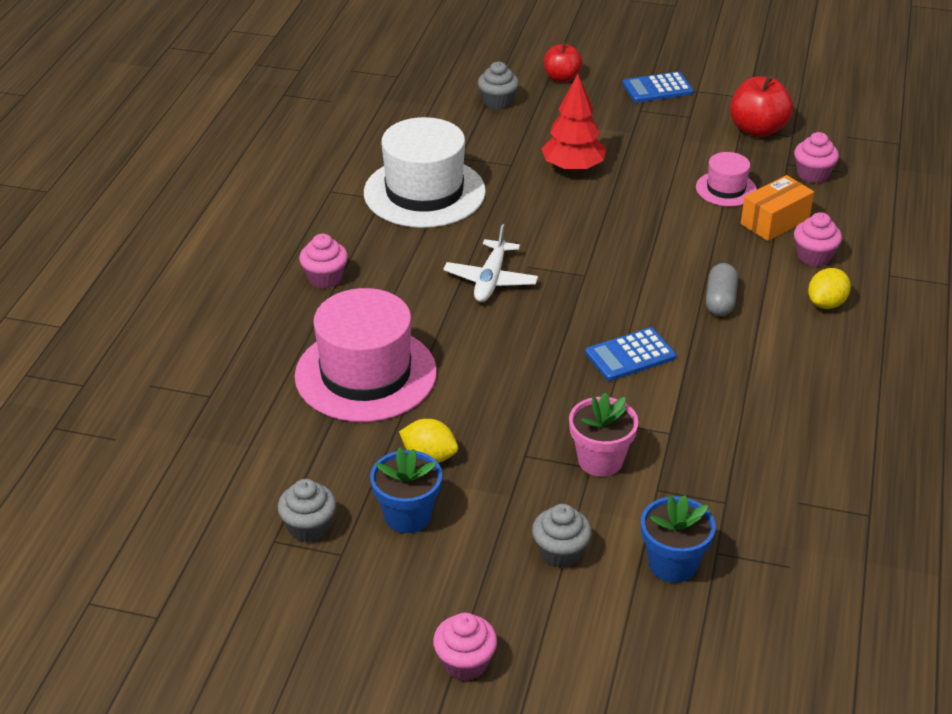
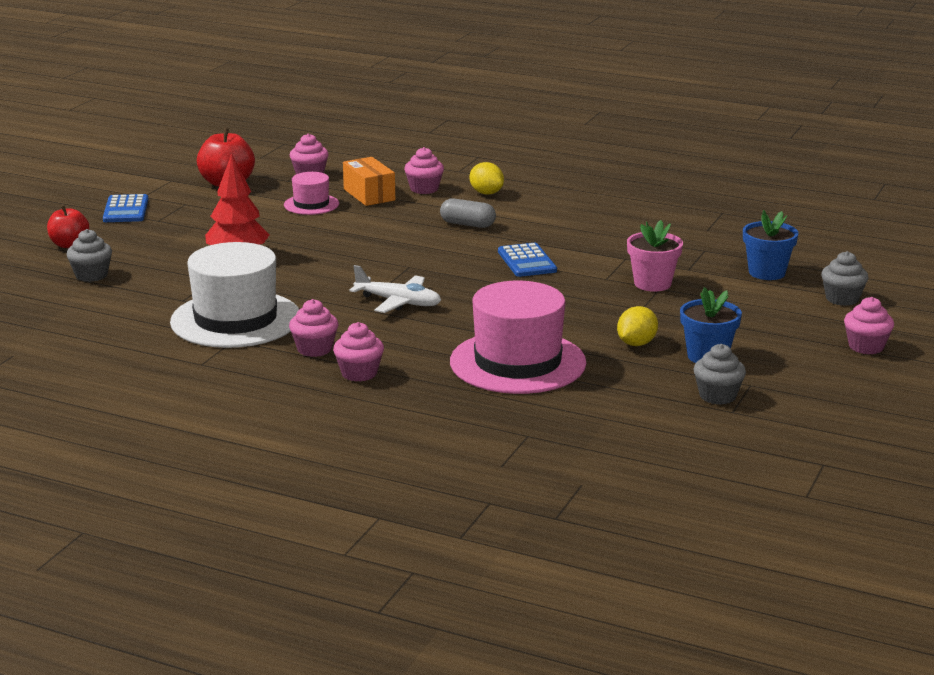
camera: 80 degrees left, 15 degrees down
(371, 245) = (314, 349): none -> pink cupcake
(560, 553) = (753, 306): grey cupcake -> grey cupcake (842, 299)

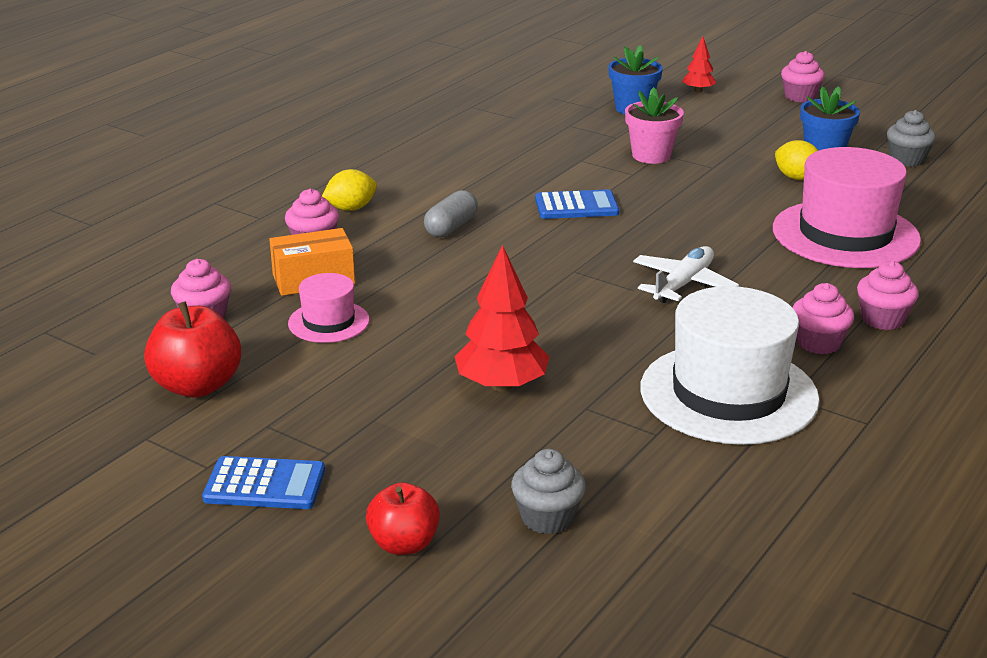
camera: 80 degrees left, 5 degrees up
(842, 299) = (698, 91): grey cupcake -> red tree

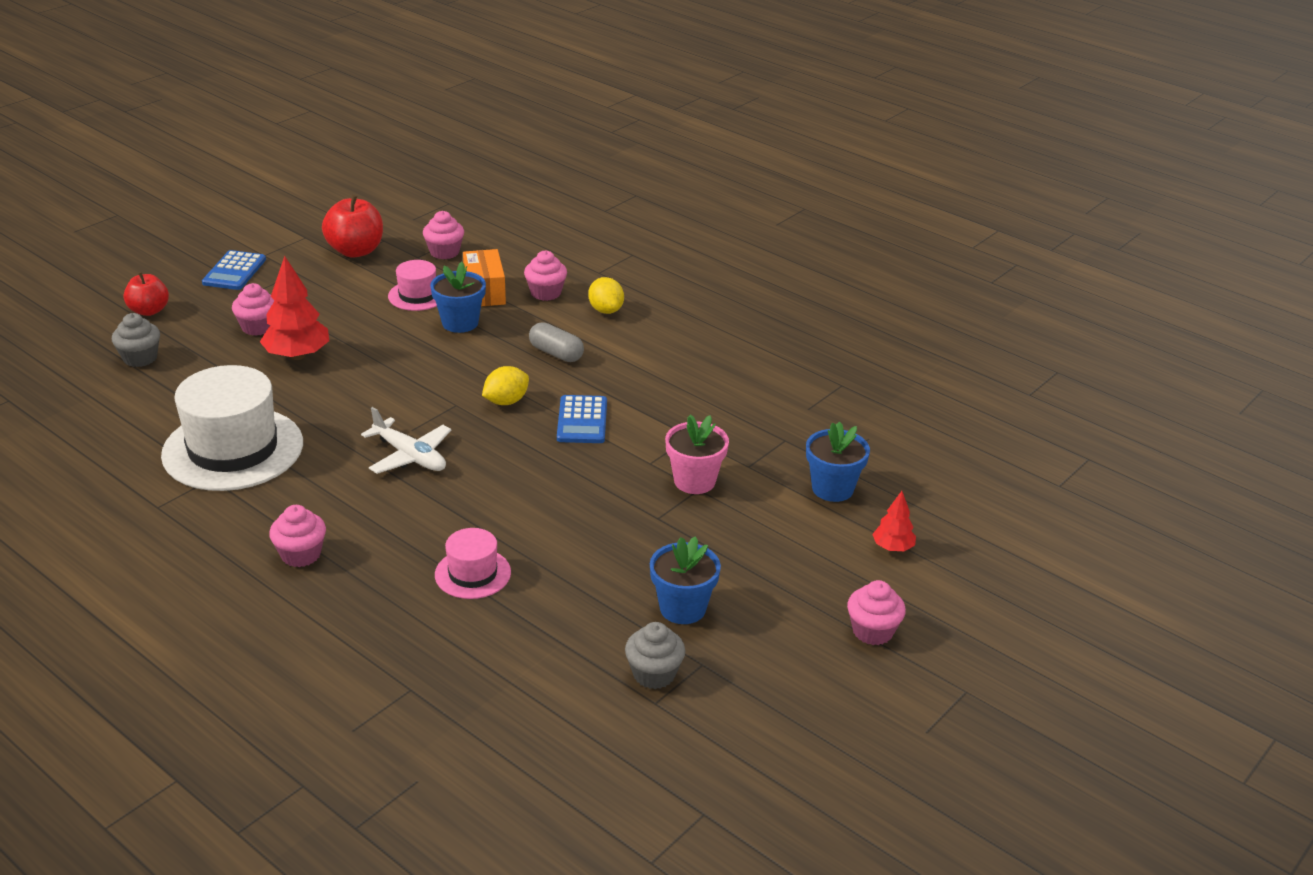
camera: 95 degrees right, 5 degrees up
(394, 287) = (460, 323): none -> blue flower pot
(797, 178) = (617, 571): yellow lemon -> yellow lemon (506, 401)
(818, 343) = (280, 509): pink cupcake -> pink cupcake (258, 327)
(845, 234) = (473, 573): pink hat -> pink hat, size x0.50

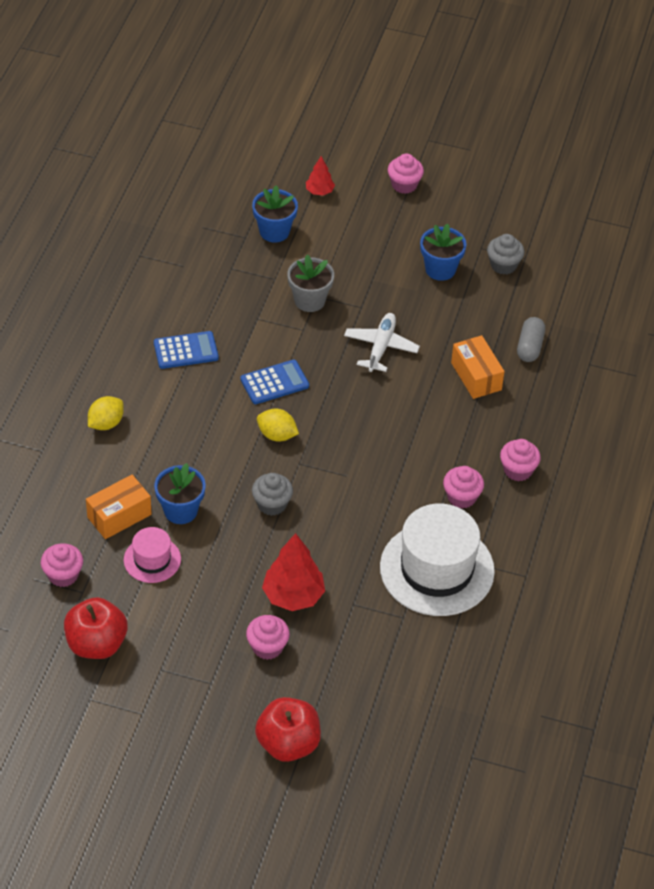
camera: 115 degrees left, 15 degrees up
(140, 358) = (361, 703): grey cupcake -> grey cupcake (272, 504)
(149, 311) = (288, 744): red apple -> red apple, size x1.51
(234, 271) = (185, 719): blue calculator -> blue calculator (186, 351)
(410, 456) = (378, 461): white plane -> white plane (381, 347)
(473, 573) = (476, 376): pink hat -> orange box
(546, 293) = (98, 473): pink cupcake -> pink cupcake (461, 497)
(556, 353) = (192, 430): grey capsule -> grey capsule (530, 347)
(694, 481) = (309, 300): pink flower pot -> grey flower pot

